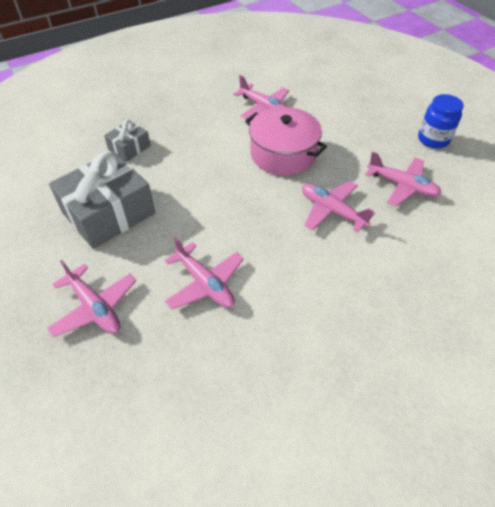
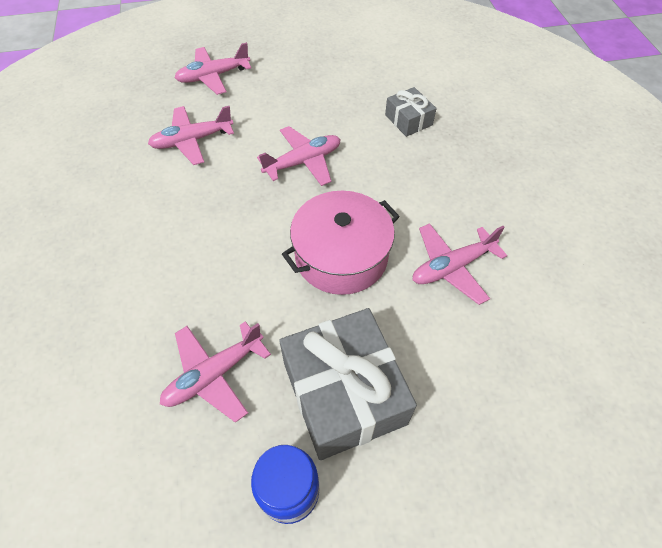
camera: 110 degrees right, 5 degrees up
(109, 213) = (314, 94): grey gift -> grey gift (344, 393)
(332, 211) = (218, 270): pink plane -> pink plane (303, 162)

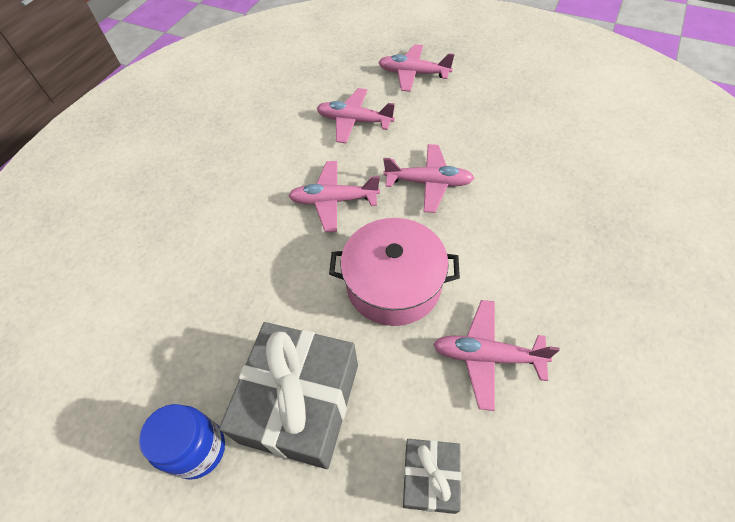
camera: 40 degrees right, 0 degrees up
(214, 374) = (222, 318): pink plane -> pink plane (334, 201)
(408, 120) = (561, 191): grey gift -> grey gift (430, 478)

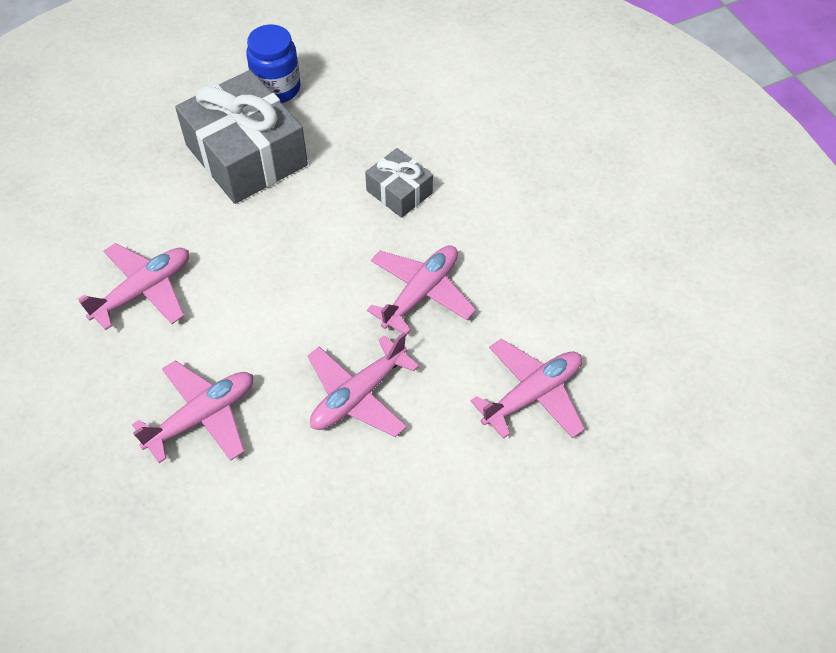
camera: 125 degrees right, 0 degrees up
(393, 284) = (275, 275): pink pot -> none
(413, 74) = (573, 539): pink plane -> pink plane (202, 416)
(430, 478) = (116, 193): grey gift -> grey gift (399, 192)

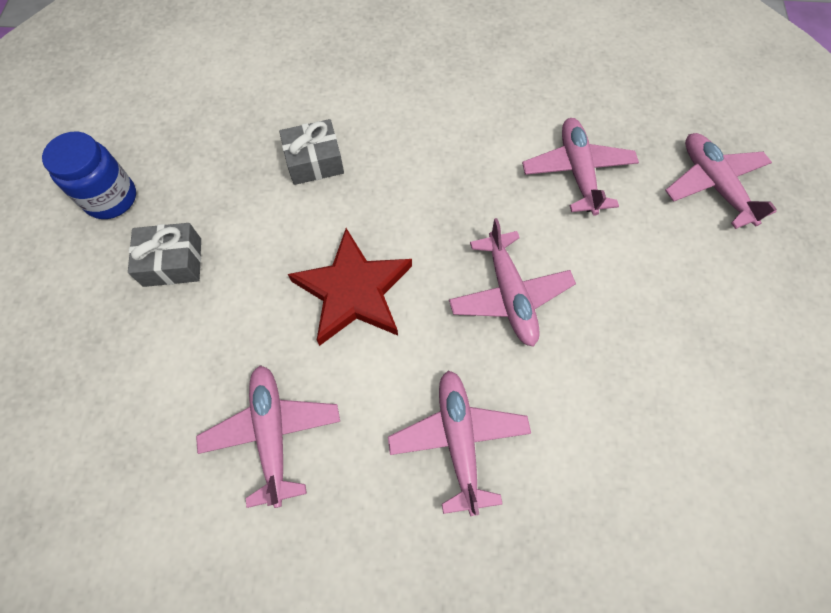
camera: 60 degrees left, 10 degrees up
(246, 155) = (173, 262): grey gift -> grey gift, size x0.51
(292, 281) = (353, 291): none -> red star
(421, 293) = (433, 198): pink plane -> pink plane (714, 185)

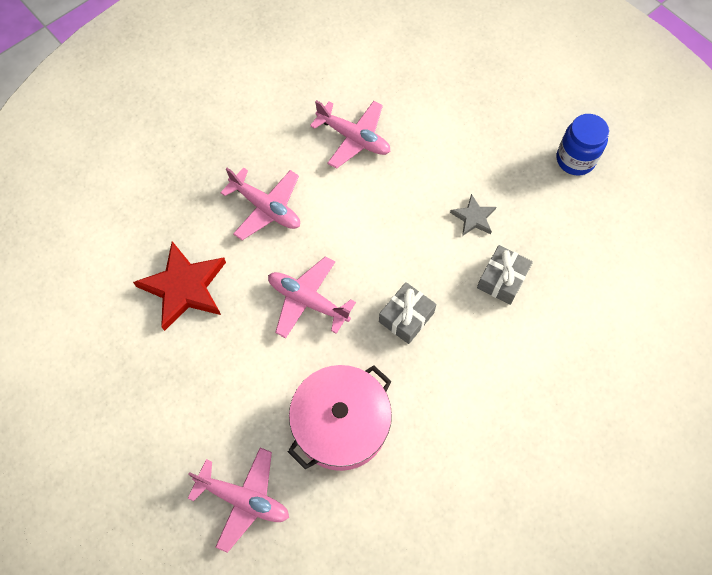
camera: 135 degrees right, 0 degrees up
(173, 262) = (498, 160): grey gift -> grey gift (406, 317)
(268, 231) = (473, 217): none -> grey star
(353, 291) = (391, 228): red star -> red star (184, 287)
(577, 171) = (341, 424): pink plane -> pink pot

